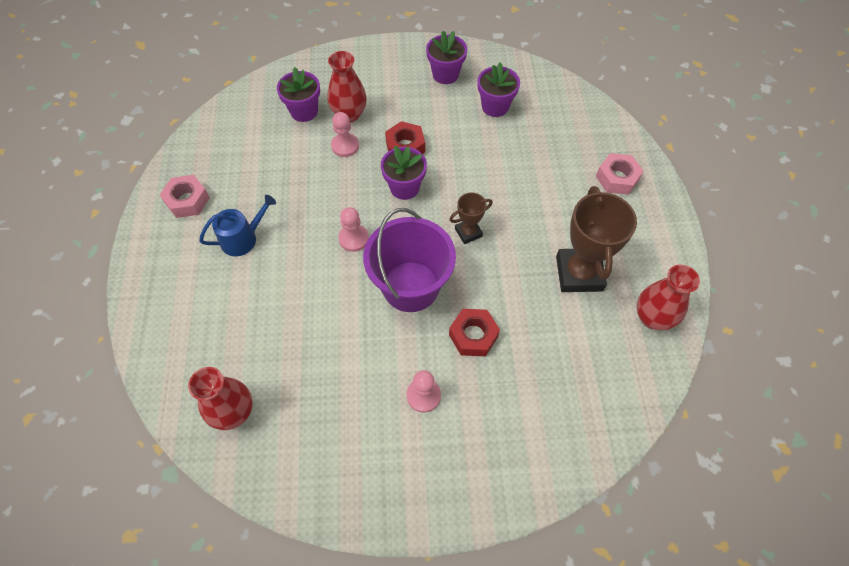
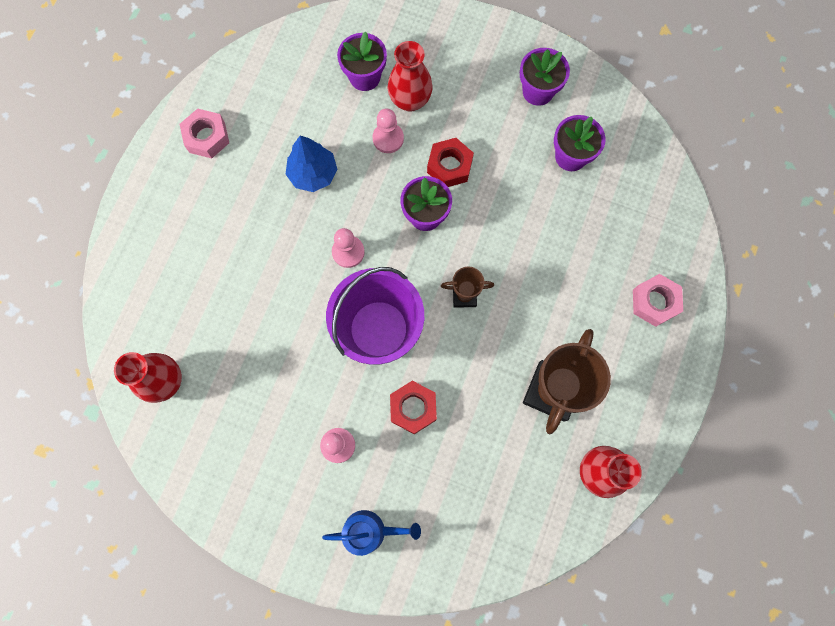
camera: 25 degrees right, 15 degrees up
(243, 238) = (243, 204): blue watering can -> blue watering can (370, 531)
(294, 193) = (313, 174): none -> blue tree

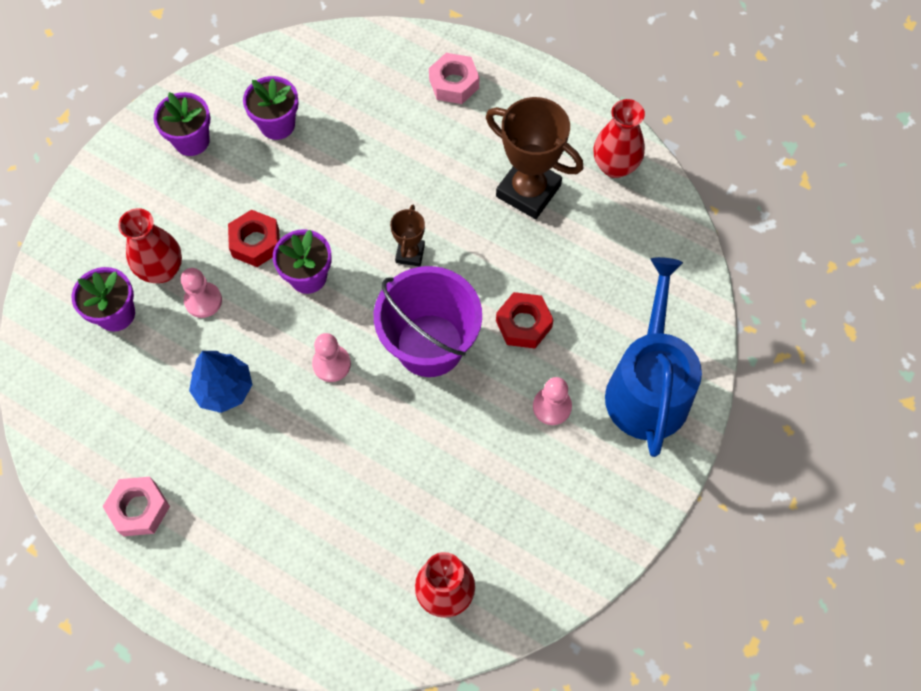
camera: 80 degrees left, 10 degrees down
(370, 531) = (647, 387): blue watering can -> blue watering can, size x1.87

